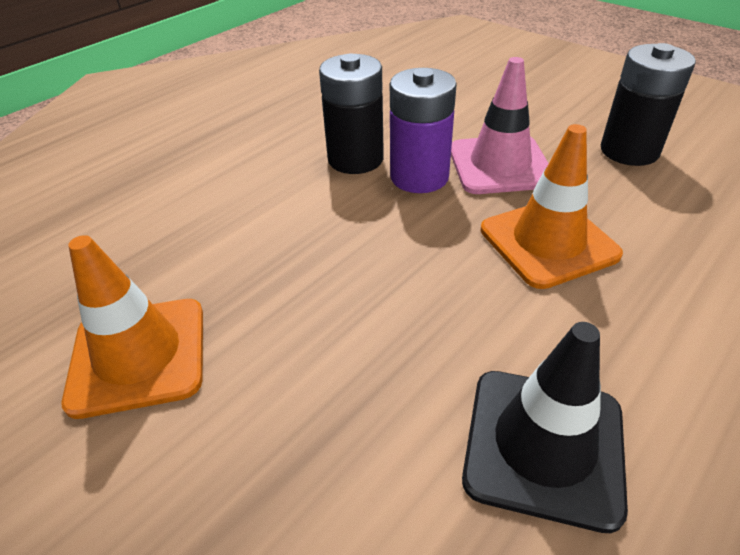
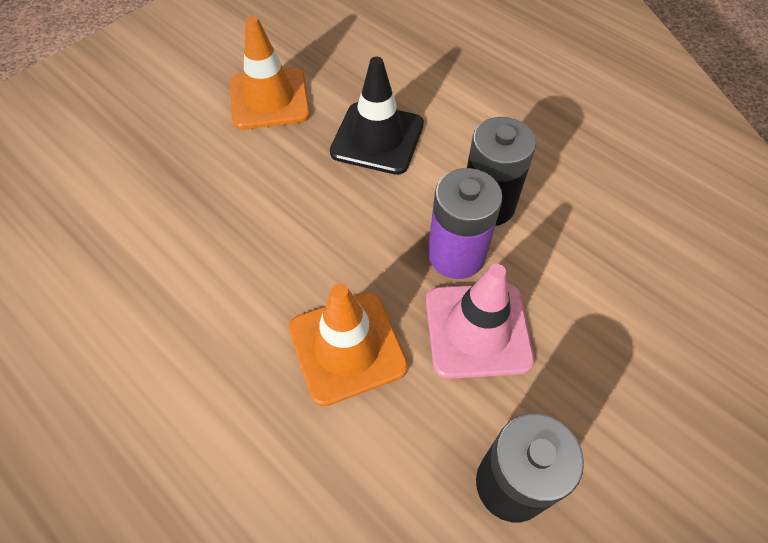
camera: 90 degrees right, 15 degrees up
(543, 445) = (153, 297): black traffic cone -> black traffic cone (377, 138)

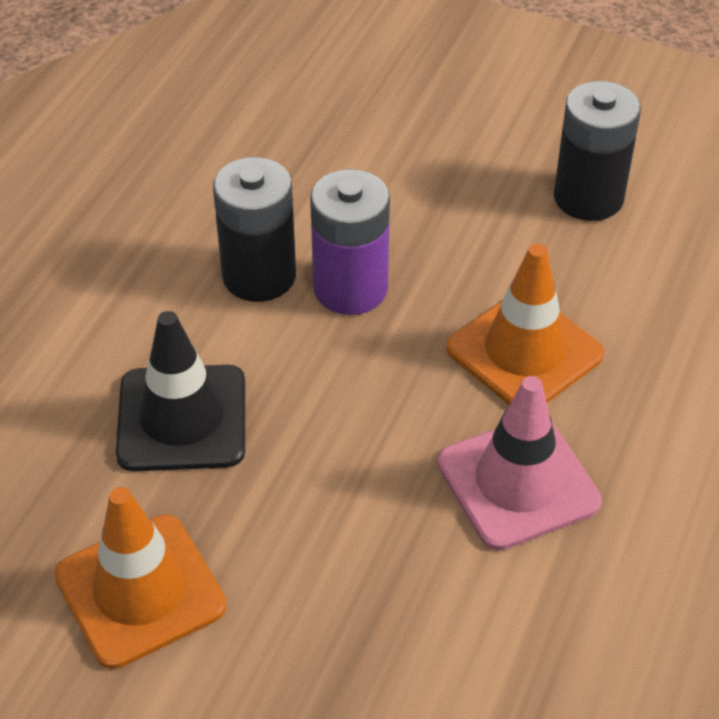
camera: 110 degrees left, 10 degrees down
(477, 330) = (442, 250): pink traffic cone -> pink traffic cone (518, 482)

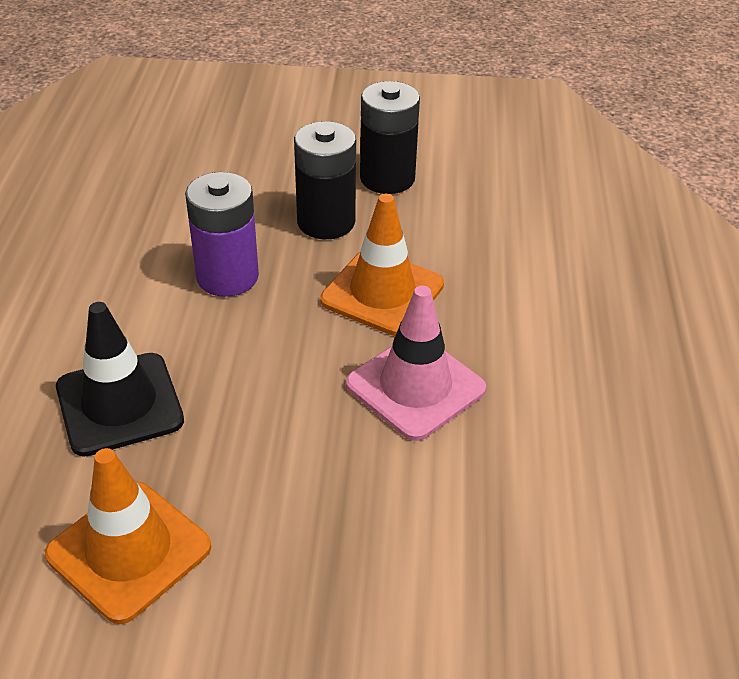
camera: 20 degrees left, 5 degrees down
(259, 276) = (148, 283): black battery -> black battery (326, 222)

